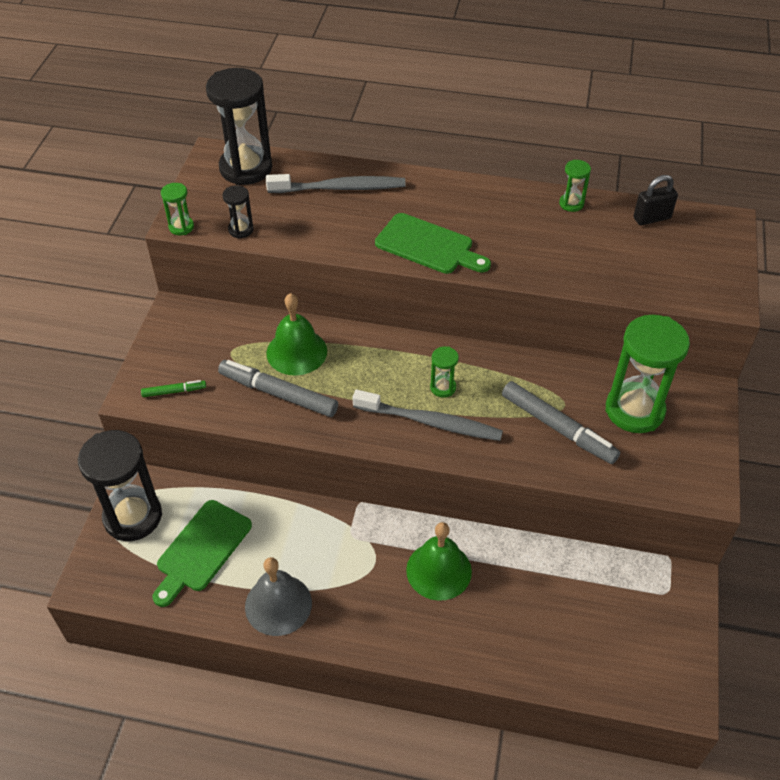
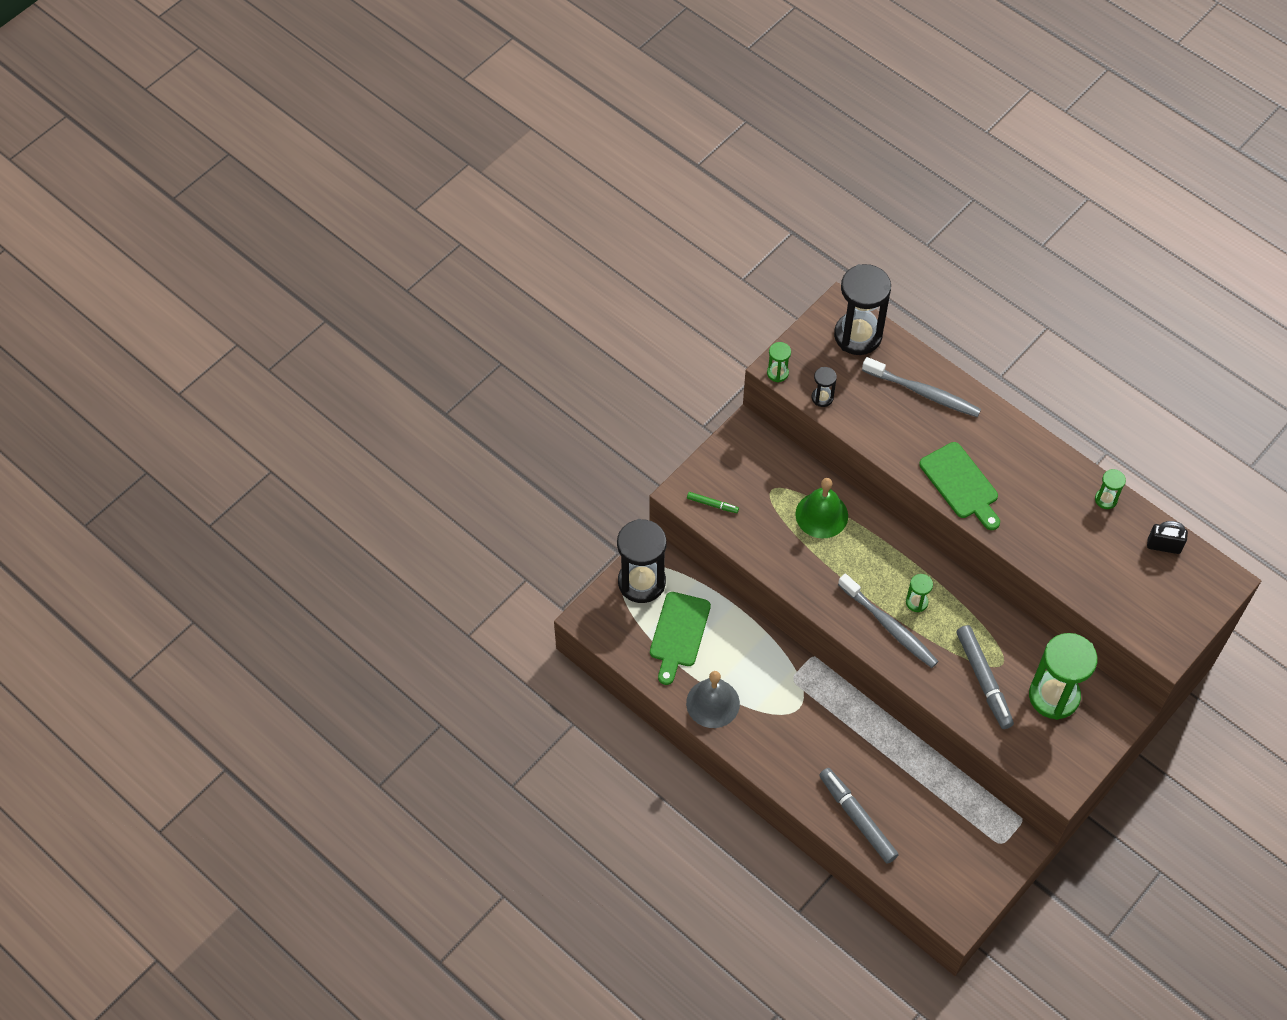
camera: 30 degrees right, 10 degrees up
(201, 550) = (678, 633): green cutting board -> green cutting board turned 45 degrees counterclockwise
(278, 394) = (788, 545): grey marker -> grey marker (857, 818)
(439, 570) = (841, 738): green bell -> none

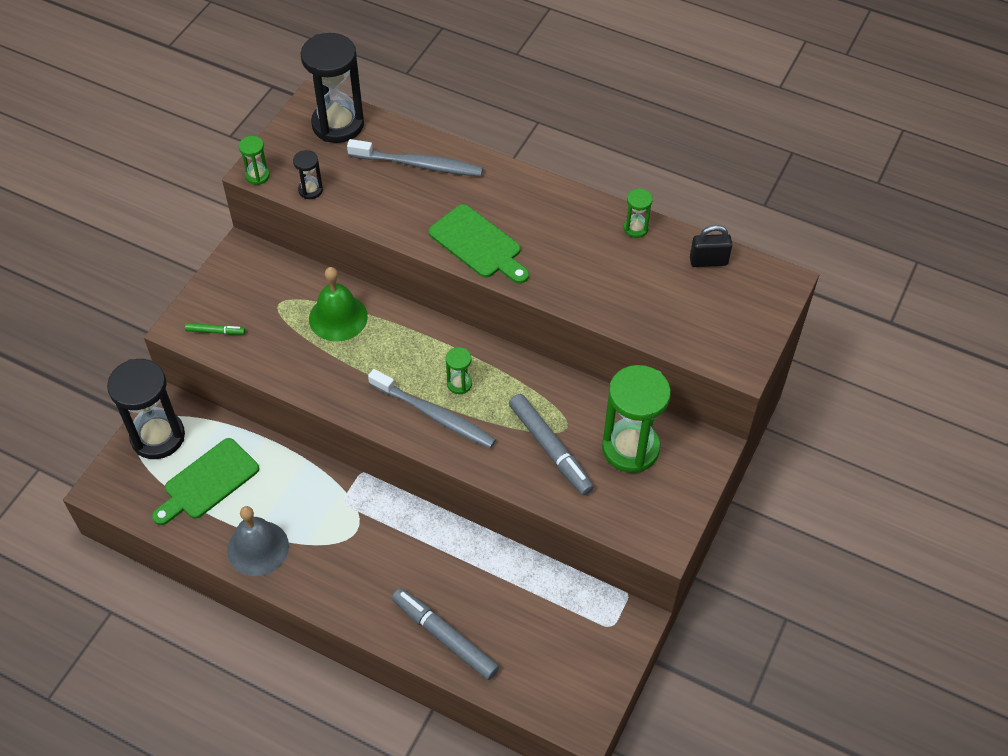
camera: 15 degrees left, 5 degrees down
(678, 633) = (207, 482): green cutting board -> green cutting board turned 45 degrees clockwise

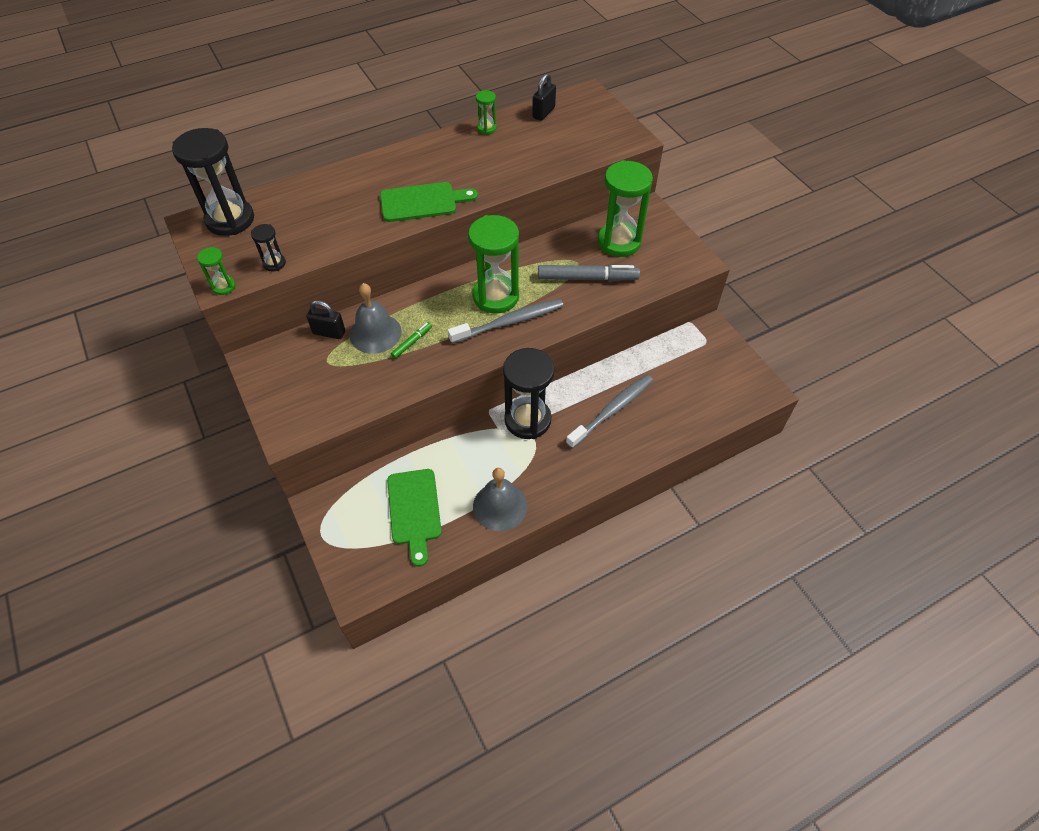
camera: 55 degrees left, 0 degrees up
(158, 437) = (342, 525): black hourglass -> black hourglass (527, 420)
(215, 331) = (313, 413): green marker -> green marker (412, 342)
(312, 283) = (329, 332): none -> black padlock
(338, 317) = (375, 333): green bell -> grey bell
(418, 165) = (319, 197): grey toothbrush -> grey toothbrush (612, 410)
(445, 637) = (655, 430): grey marker -> none
(459, 384) = (496, 297): green hourglass -> green hourglass, size x2.22

